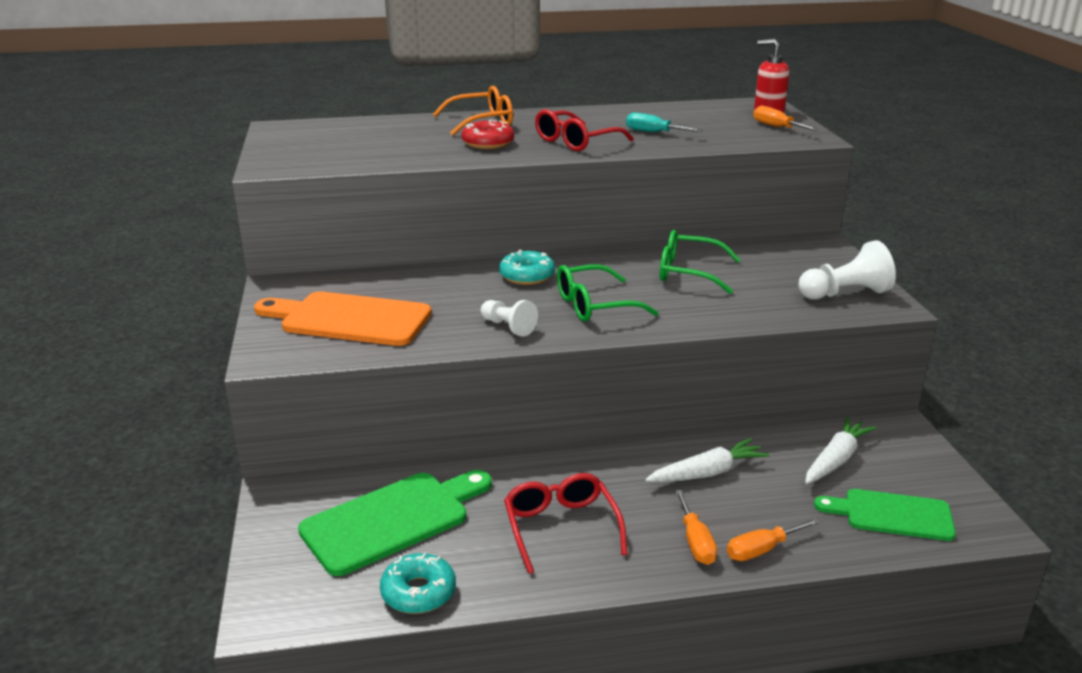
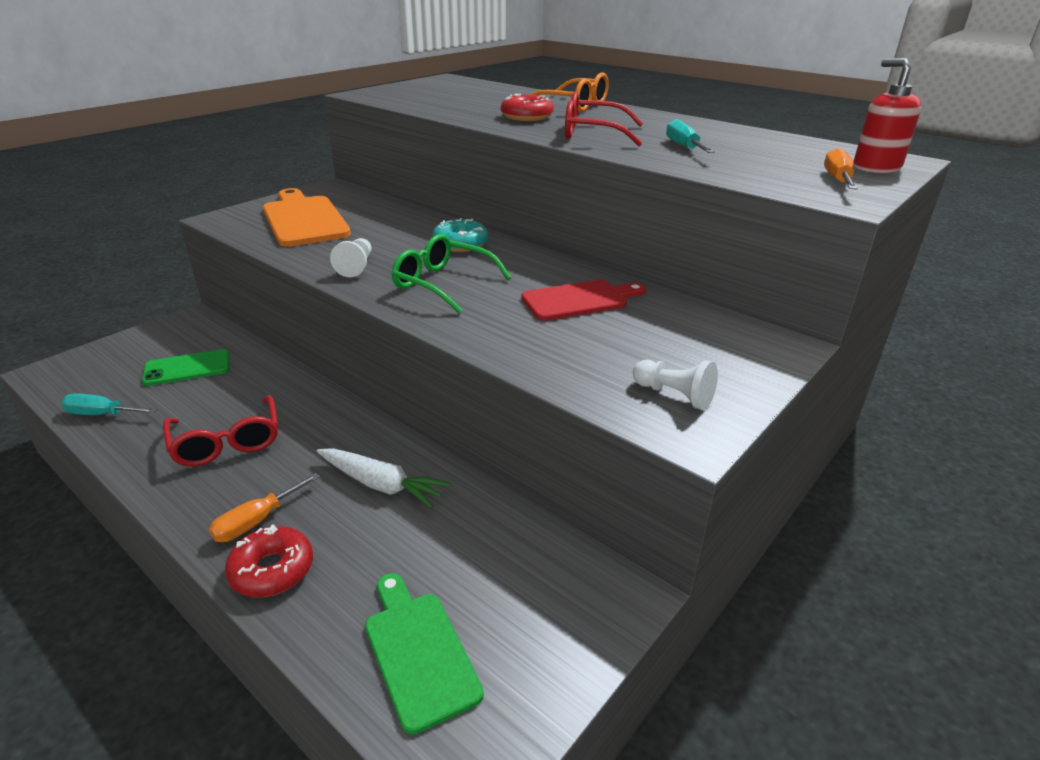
camera: 50 degrees right, 5 degrees up
(392, 520) = (187, 368): green cutting board -> green phone
(418, 592) = (102, 414): turquoise donut -> turquoise screwdriver
(561, 528) = (227, 441): red glasses -> red glasses turned 120 degrees clockwise
(689, 273) = (579, 300): green glasses -> red cutting board
(762, 550) = (272, 570): orange screwdriver -> red donut
(836, 460) = (493, 564): white carrot -> none
(845, 294) = (674, 395): white pawn -> white pawn, size x0.64

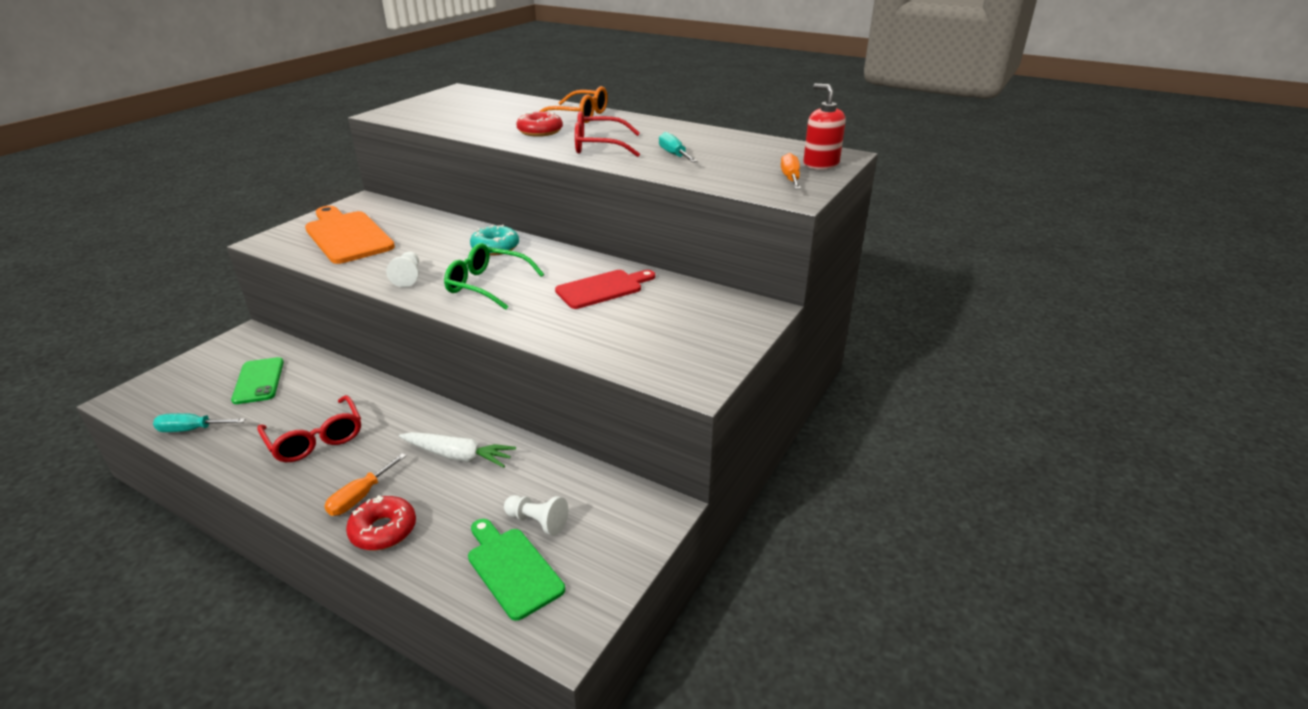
camera: 10 degrees left, 0 degrees up
(187, 368) = (259, 381): green phone -> green phone turned 75 degrees counterclockwise
(674, 395) = (681, 357): white pawn -> white pawn (537, 522)

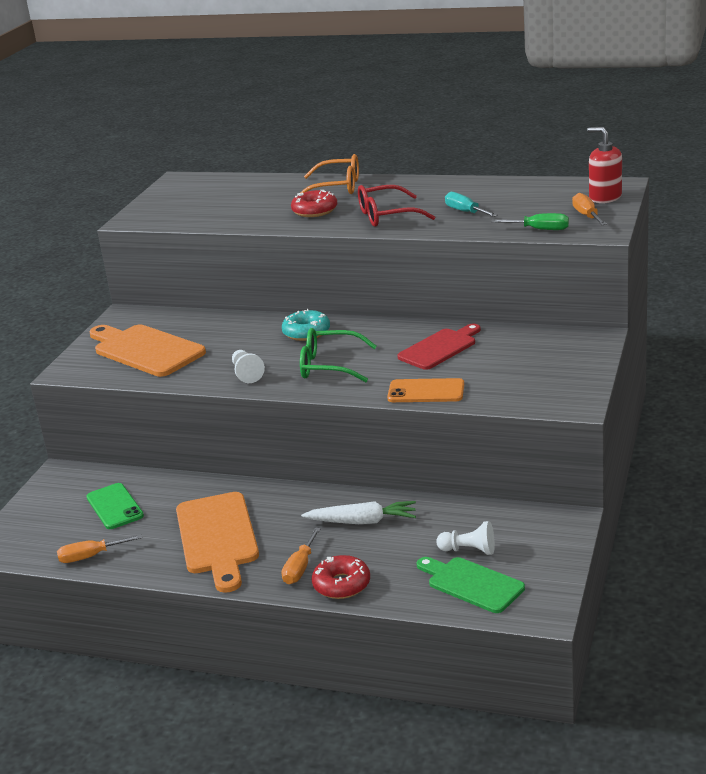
camera: 10 degrees left, 5 degrees down
(192, 430) = (90, 556): turquoise screwdriver -> orange screwdriver
(315, 438) = (217, 537): red glasses -> orange cutting board
(554, 333) = (426, 391): none -> orange phone
(733, 183) = (540, 229): none -> green screwdriver

